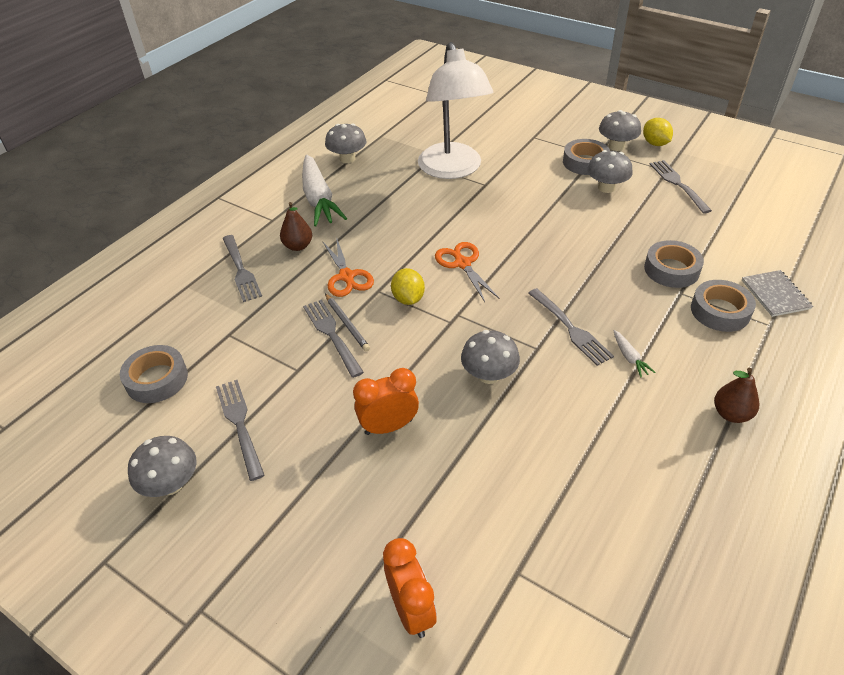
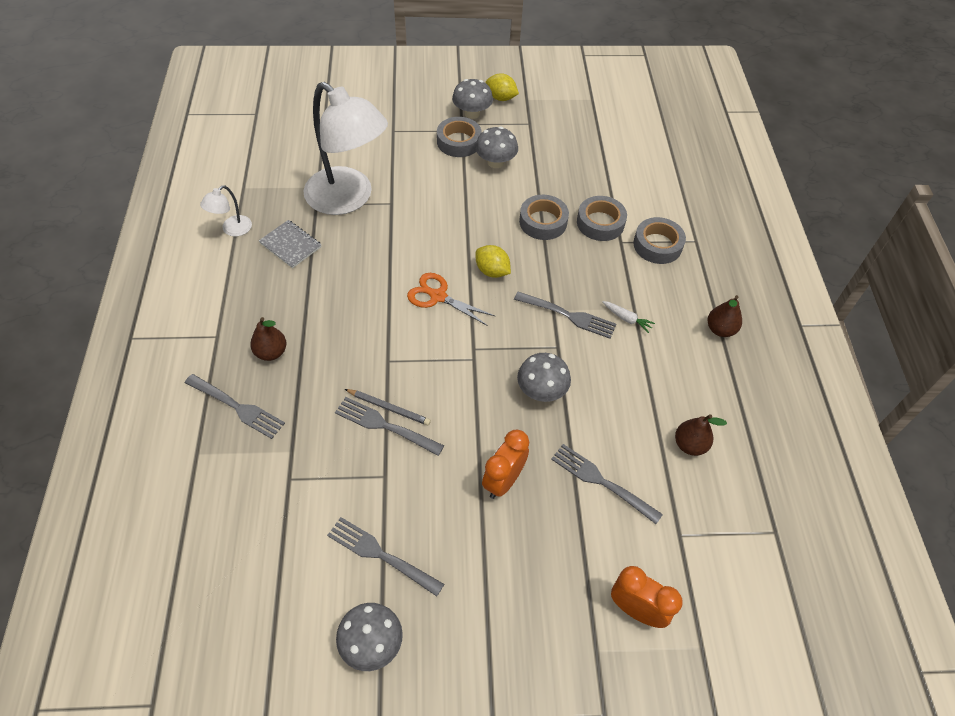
camera: 40 degrees left, 10 degrees up
(157, 379) = (262, 562): grey tape -> grey tape (543, 222)
(319, 199) = (244, 290): white carrot -> none
(347, 158) = (232, 230): grey mushroom -> white lamp
(347, 277) = (347, 361): orange scissors -> none
(408, 299) = (421, 355): yellow lemon -> yellow lemon (492, 271)
(602, 498) = (690, 445): none -> brown pear
(678, 184) = (548, 135): grey fork -> grey fork (602, 482)
(775, 294) = (682, 212): grey notebook -> grey notebook (290, 245)

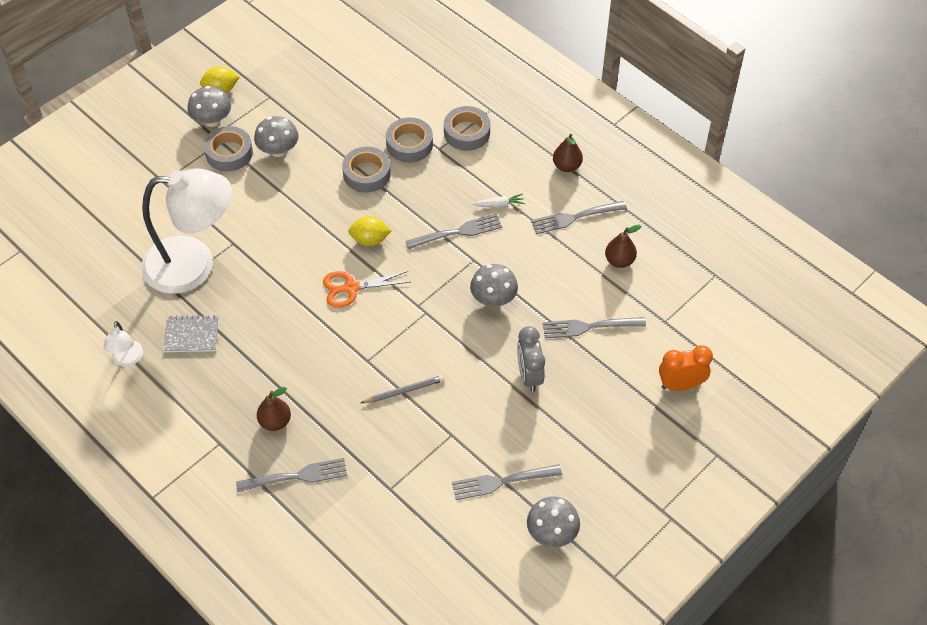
camera: 40 degrees left, 0 degrees up
(386, 426) = (415, 404): grey fork -> grey fork (575, 217)
(503, 481) = (529, 375): orange clock -> grey clock

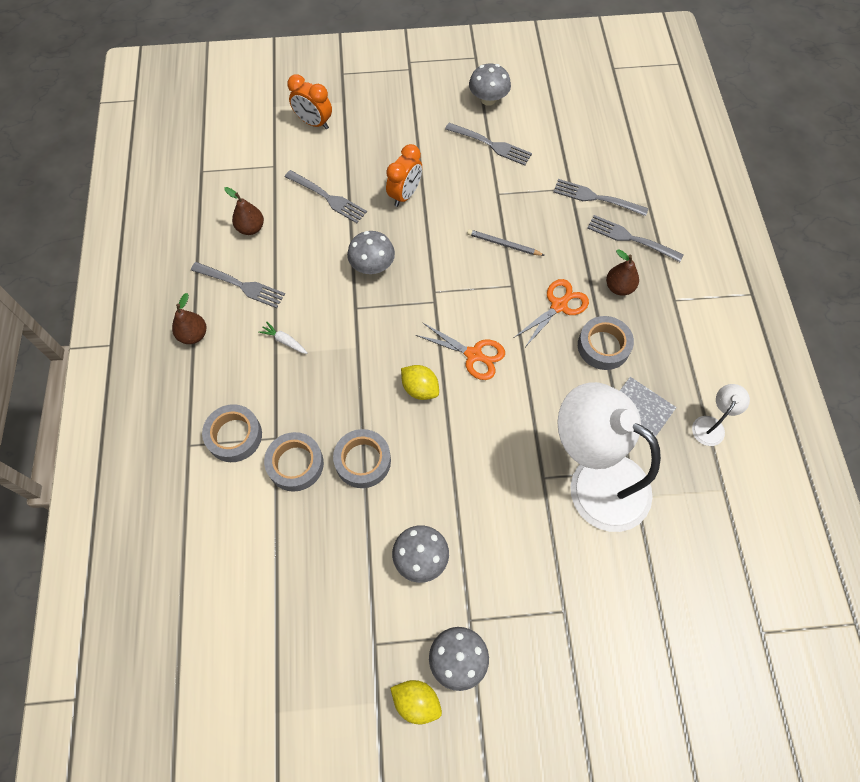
camera: 140 degrees left, 10 degrees up
(229, 153) = (472, 595): grey tape -> grey tape (603, 346)
(315, 371) = (559, 305): none -> orange scissors
(457, 232) = (343, 341): grey fork -> grey fork (597, 198)
(529, 375) = (405, 195): grey clock -> orange clock

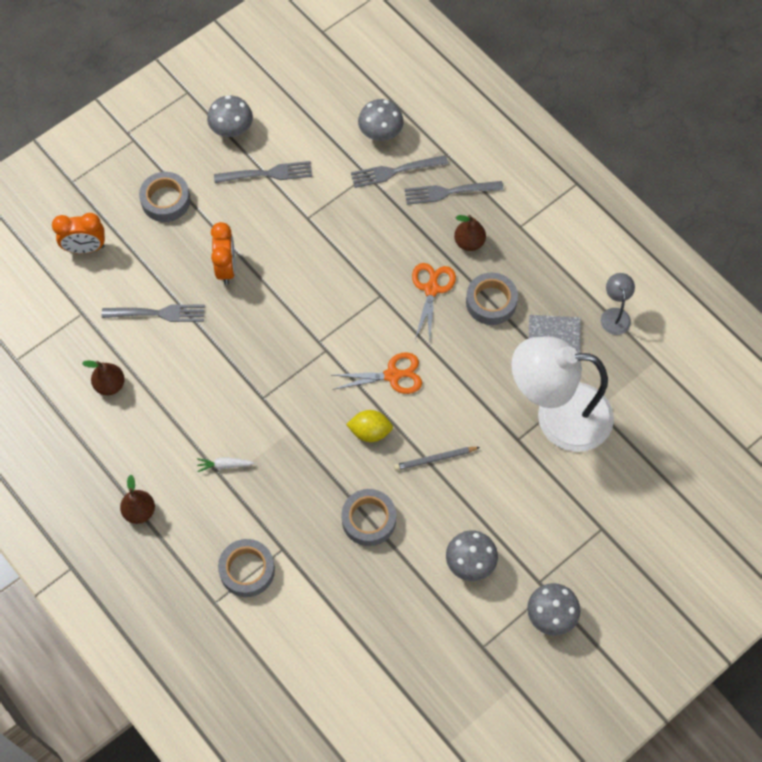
camera: 35 degrees left, 0 degrees up
(240, 285) = (144, 442): grey fork -> none
(295, 464) = (316, 558): grey tape -> grey tape (165, 200)
(372, 266) = (248, 351): grey mushroom -> grey mushroom (380, 133)
(416, 702) = (543, 664): yellow lemon -> none
(504, 244) = (347, 262): grey pencil -> grey pencil (435, 459)
(711, 425) = (615, 315): white lamp -> grey lamp

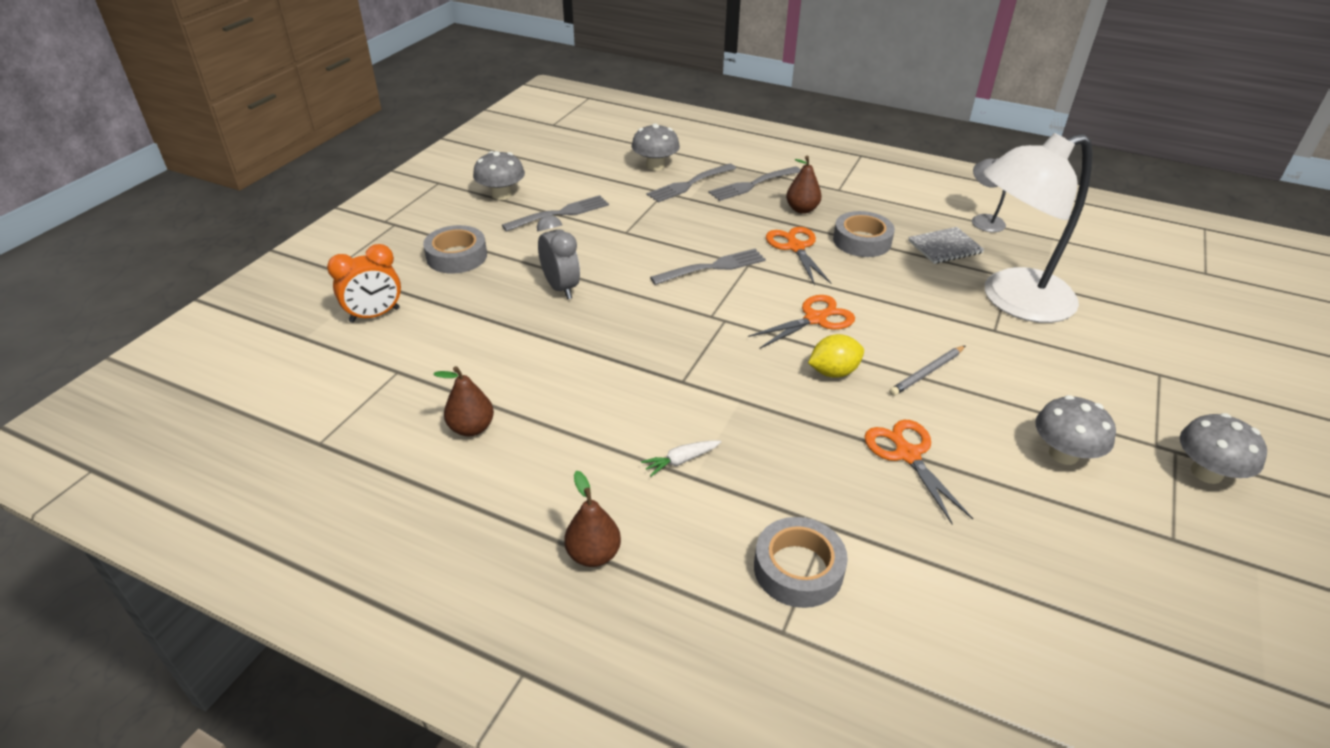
camera: 25 degrees left, 25 degrees down
(157, 313) = (499, 345): grey fork -> grey fork (712, 267)
(226, 268) = (561, 288): orange clock -> grey clock
(369, 520) = (907, 454): grey tape -> orange scissors

